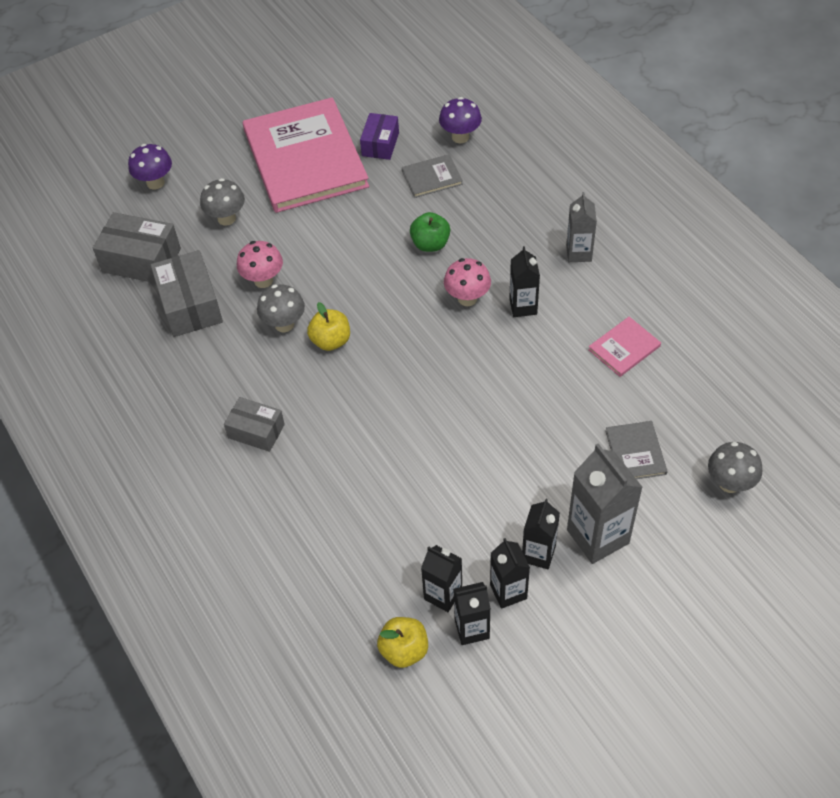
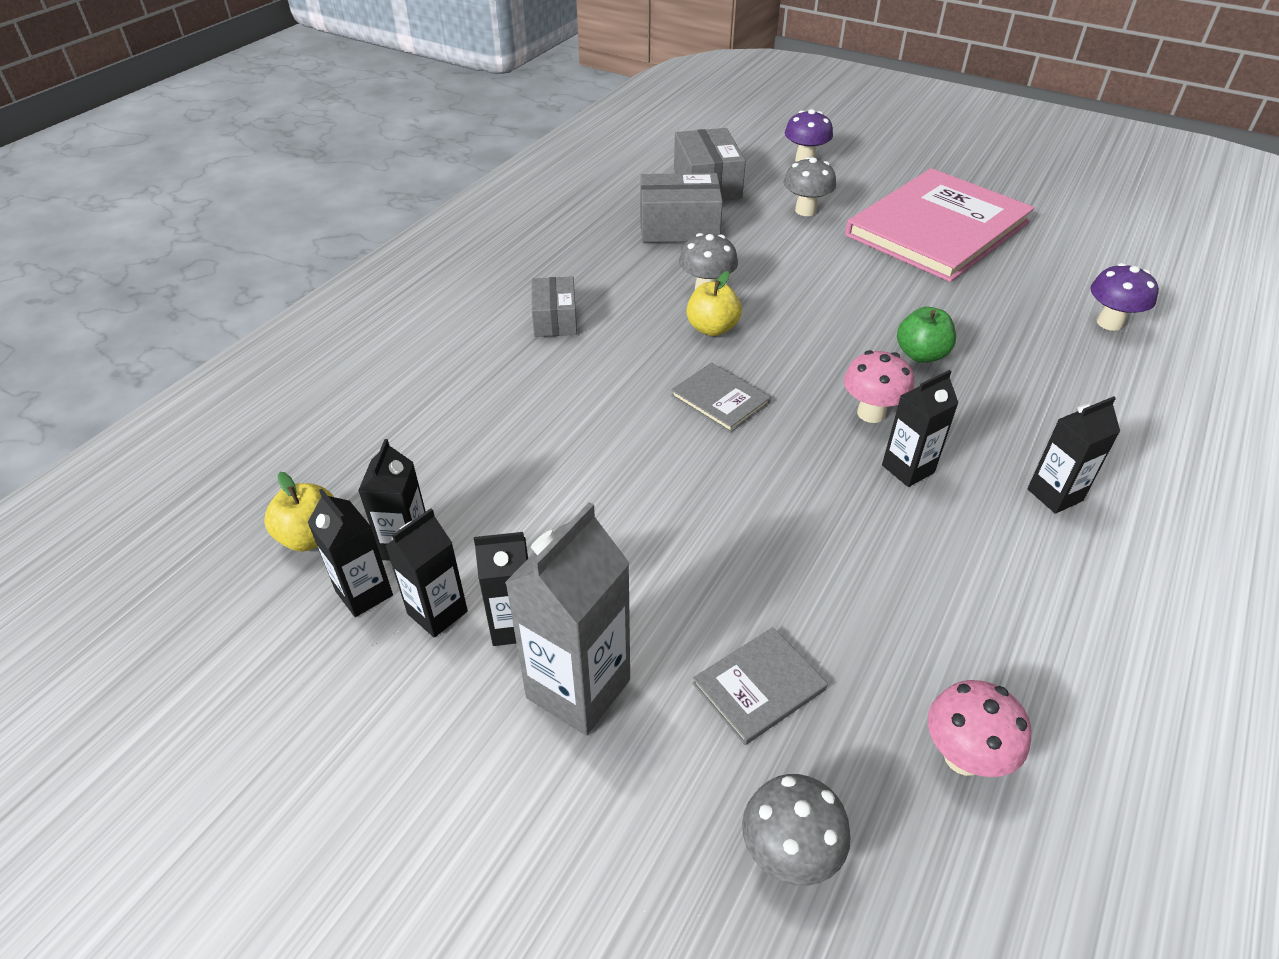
camera: 60 degrees right, 10 degrees down
(190, 305) = (679, 227): grey box -> grey box turned 45 degrees clockwise
(263, 280) = (750, 258): pink mushroom -> pink mushroom (963, 757)
(380, 144) = (1020, 269): purple box -> none
(432, 177) = (1020, 322): grey book -> grey book (720, 399)
(578, 253) = (1054, 495): grey carton -> black carton
(624, 348) = (938, 605): pink book -> none

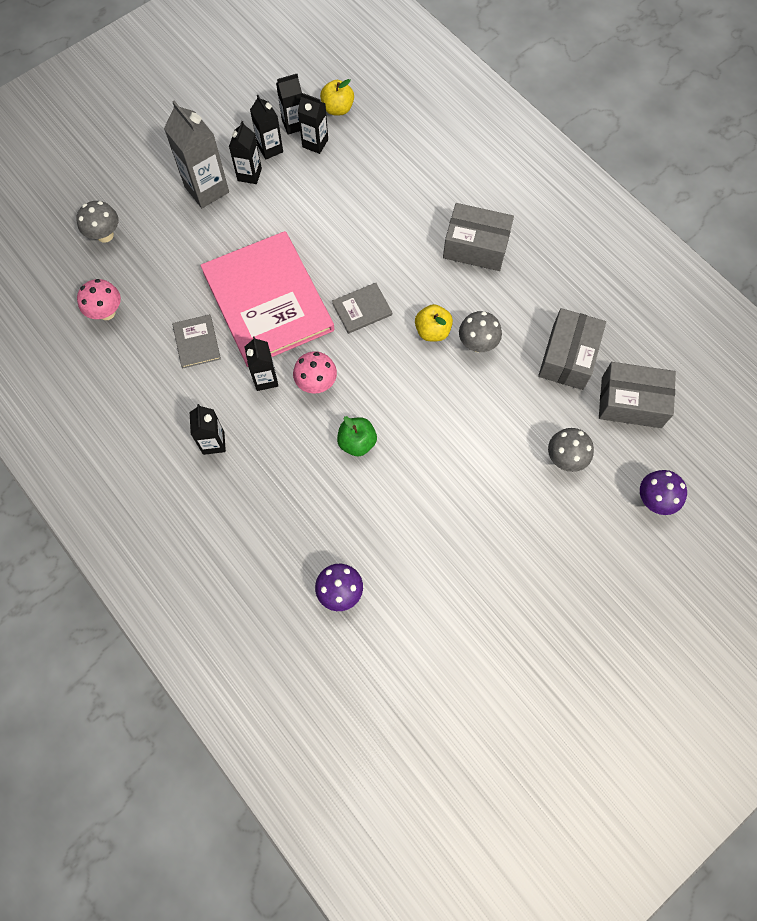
camera: 110 degrees right, 25 degrees up
(555, 319) = (476, 247): grey box -> grey box, size x1.56
(759, 686) = (174, 253): grey book -> grey book (197, 342)
(937, 229) = (504, 547): pink book -> pink book (267, 301)

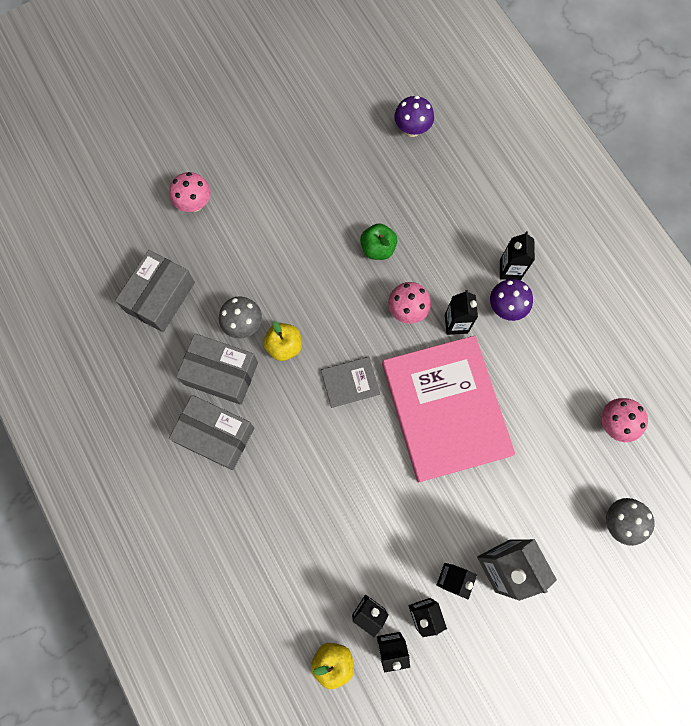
camera: 170 degrees left, 5 degrees up
(197, 342) = (521, 374): grey book -> none
(565, 458) = (195, 204): grey mushroom -> pink mushroom
(631, 402) = (117, 244): grey box -> grey box (221, 373)
(654, 500) = (130, 158): purple mushroom -> purple mushroom (505, 308)

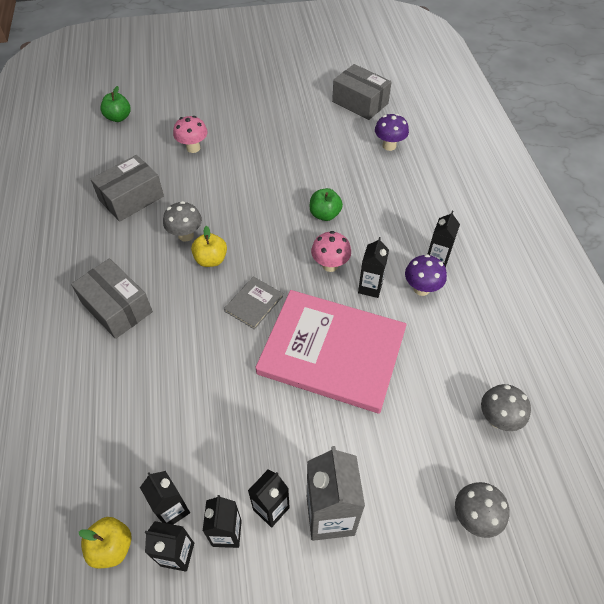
camera: 20 degrees right, 20 degrees down
(84, 187) = (118, 117): none -> green apple
(221, 373) = (148, 263): grey box -> grey box (360, 102)
(350, 382) = (254, 303): grey book -> grey book turned 60 degrees counterclockwise
(446, 409) = (332, 351): pink book -> pink book turned 75 degrees counterclockwise
(614, 424) = (497, 419): pink mushroom -> grey mushroom

